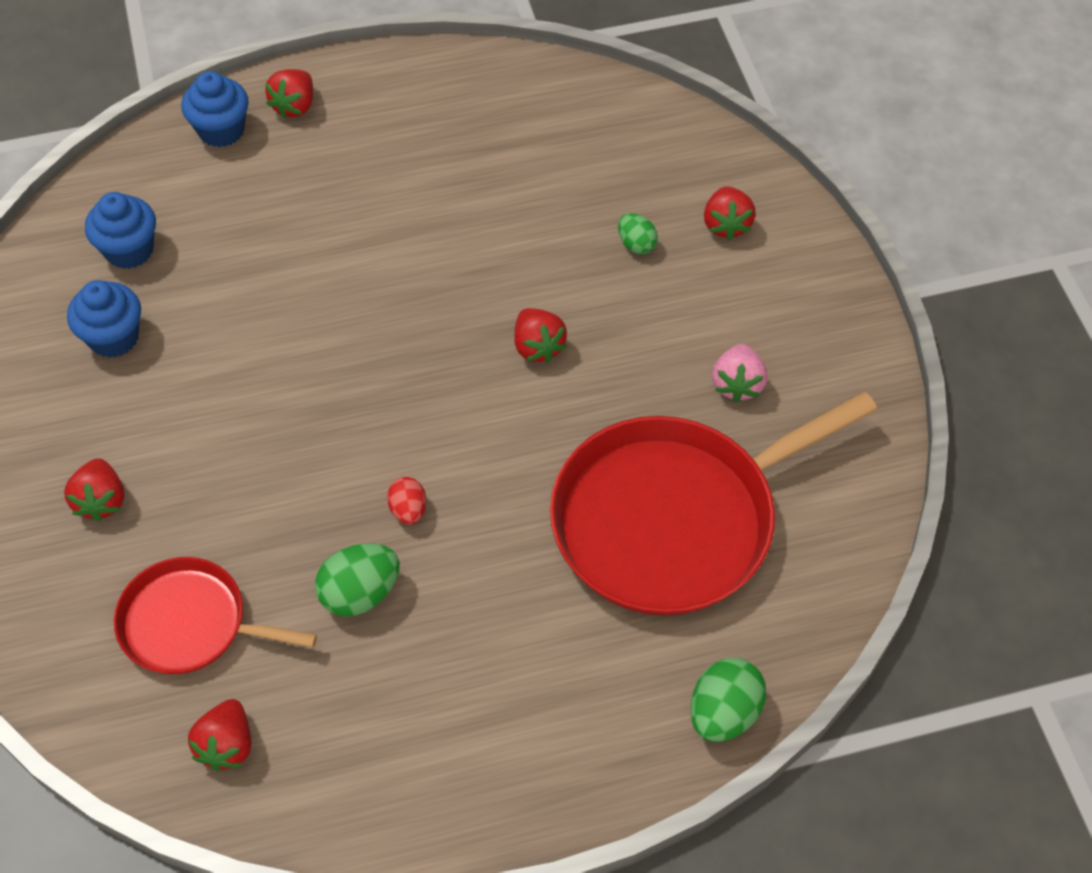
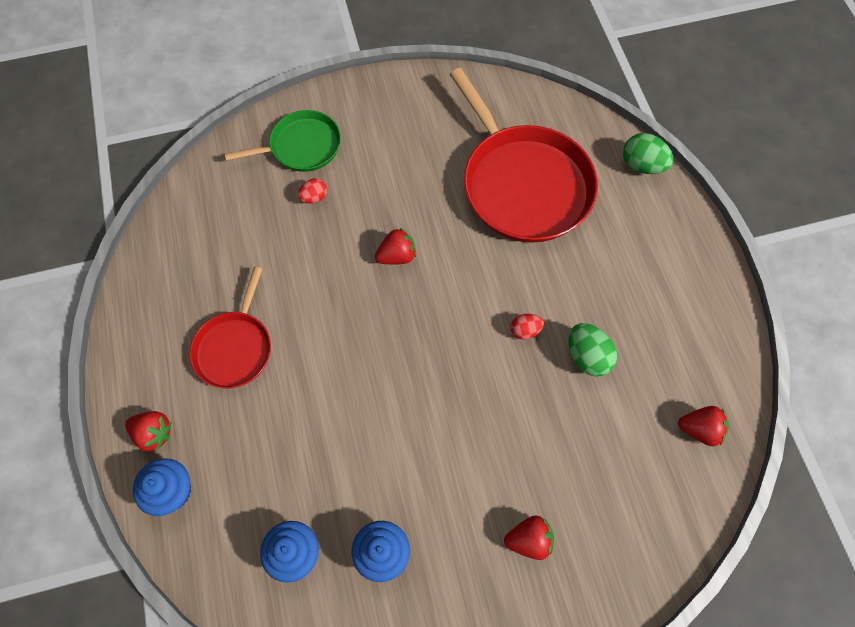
camera: 90 degrees left, 10 degrees up
(190, 623) = (619, 462): red pan -> red pan (235, 348)
(636, 244) = (314, 197): green egg -> red egg
(726, 225) = (301, 146): red strawberry -> green pan
(737, 384) = (427, 147): pink strawberry -> none

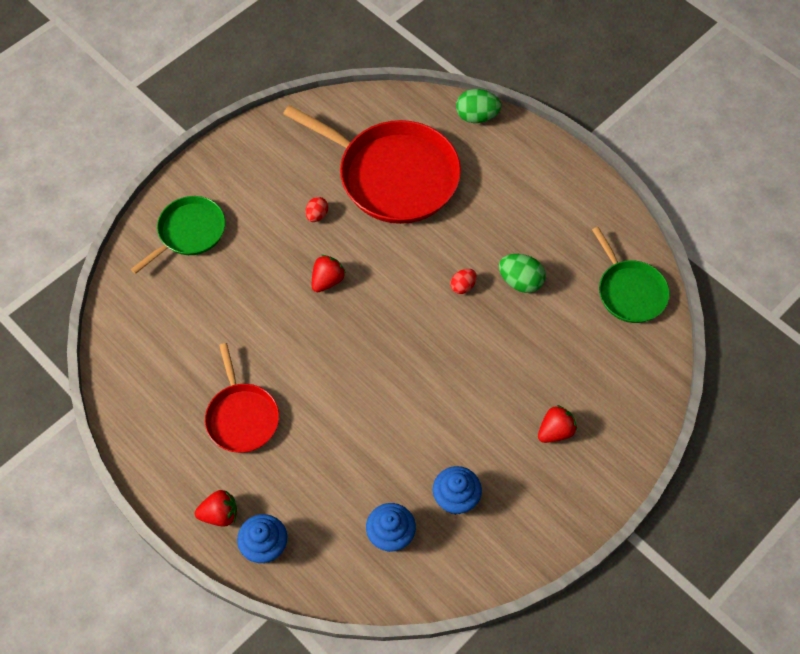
camera: 30 degrees left, 5 degrees down
(314, 197) = (228, 268): red egg -> red egg (317, 215)
(699, 429) = (629, 291): red strawberry -> green pan

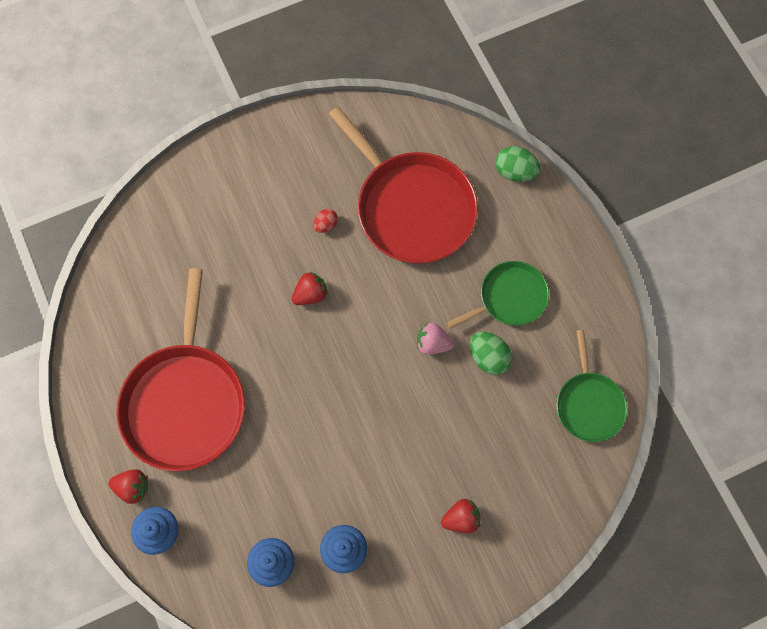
camera: 20 degrees right, 10 degrees up
(189, 232) = (204, 203): green pan -> green pan (509, 298)
(242, 417) = (185, 401): red pan -> red pan, size x1.80
(463, 286) = (433, 343): red egg -> pink strawberry

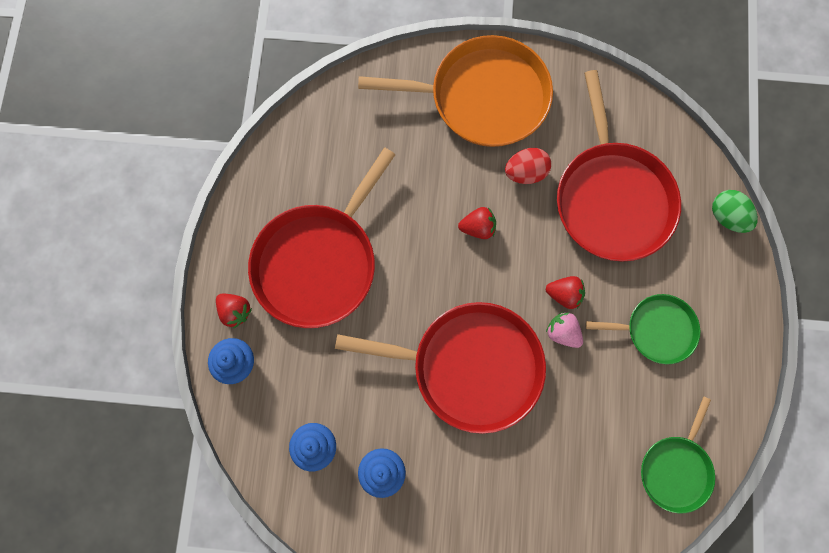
camera: 30 degrees right, 5 degrees up
(252, 179) = (482, 97): none -> orange pan
(325, 225) = (525, 172): red egg -> red egg, size x1.64
(370, 417) = (469, 366): none -> red pan
(461, 518) = (500, 504): red strawberry -> red strawberry (564, 294)
(488, 357) = (606, 373): green egg -> none

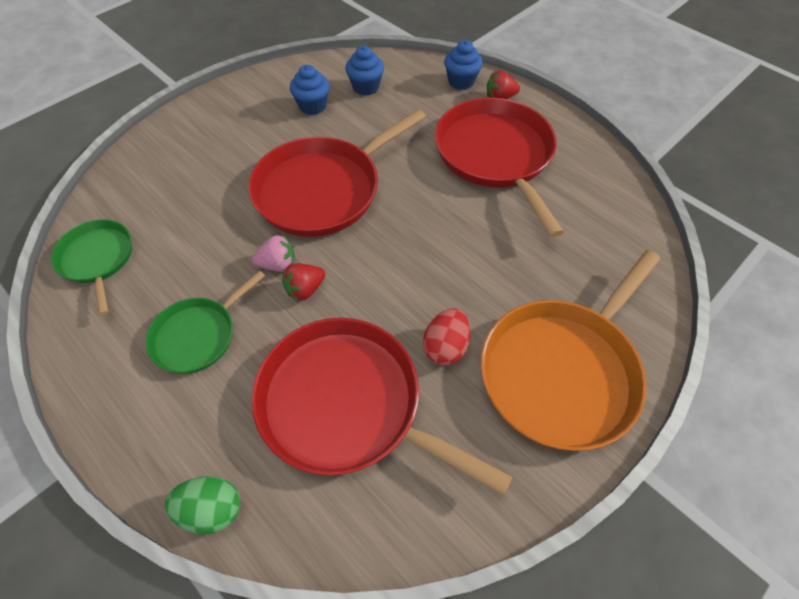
camera: 130 degrees right, 20 degrees down
(478, 227) = (427, 270): red strawberry -> none

